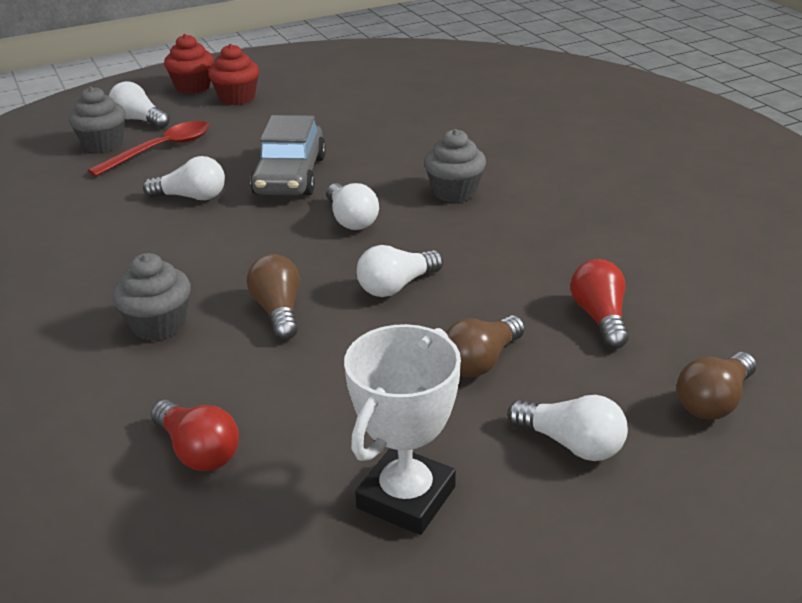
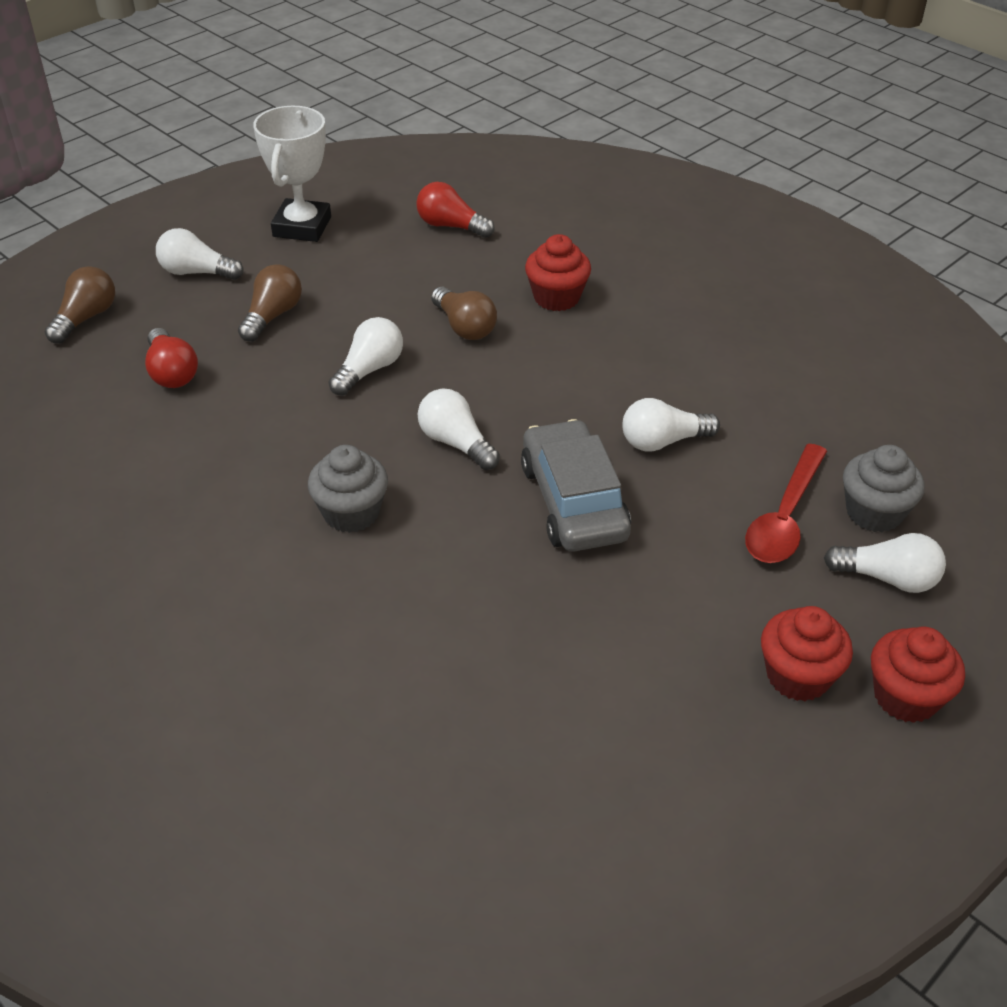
camera: 160 degrees right, 10 degrees up
(159, 325) = (556, 297): grey cupcake -> red cupcake

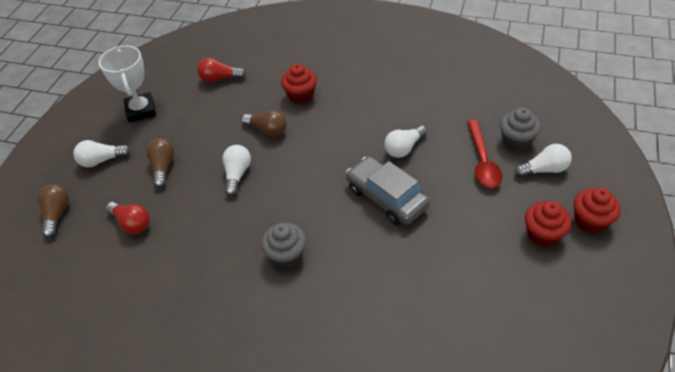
camera: 25 degrees left, 5 degrees up
(456, 443) = (310, 194): white light bulb -> none

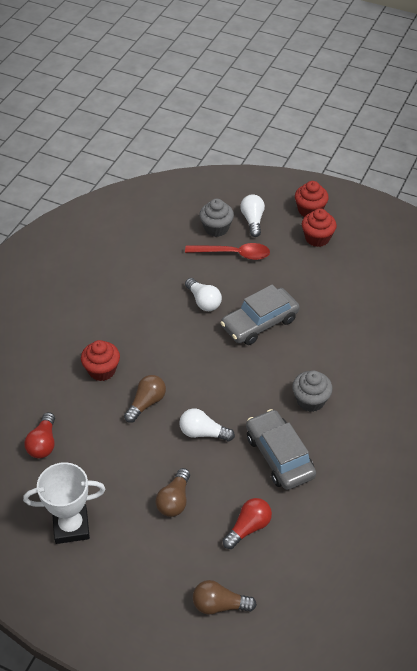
camera: 85 degrees left, 0 degrees up
(101, 160) = (146, 565): white light bulb -> none
(163, 167) = (174, 500): brown light bulb -> brown light bulb turned 75 degrees counterclockwise
(213, 237) = (279, 456): none -> grey car

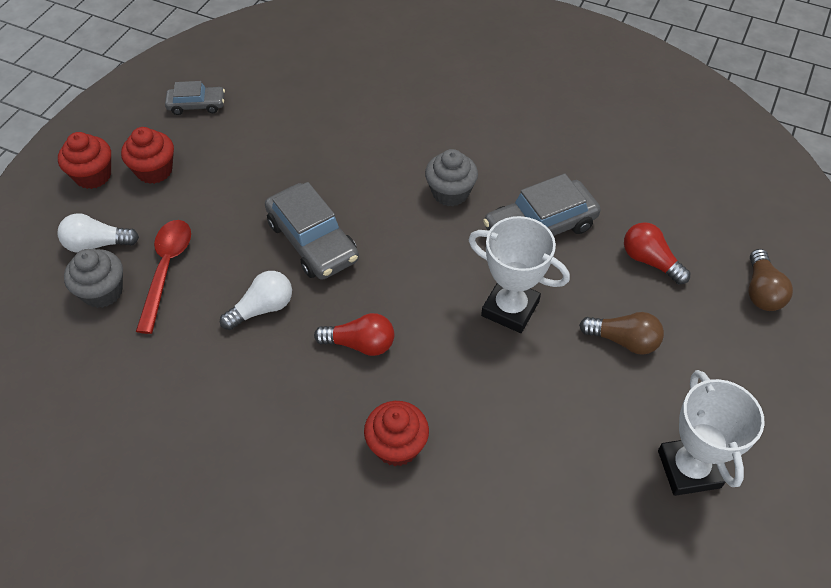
camera: 90 degrees left, 5 degrees up
(43, 443) = (547, 524): red light bulb -> red light bulb (360, 344)
(146, 403) = (461, 380): brown light bulb -> none
(203, 433) = (510, 308): white light bulb -> white trophy
(383, 252) = (196, 105): none -> grey car

